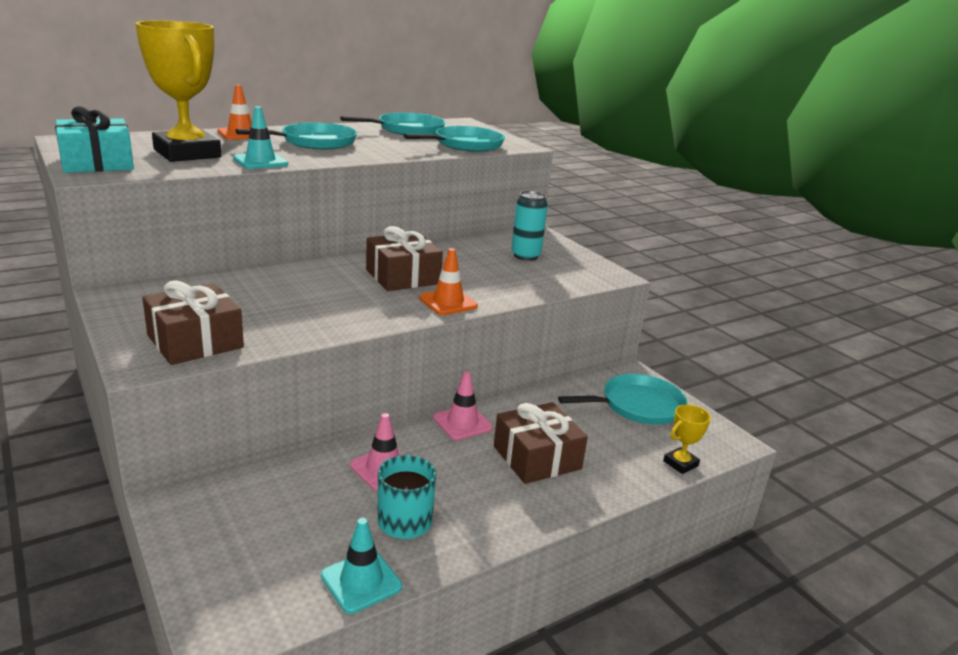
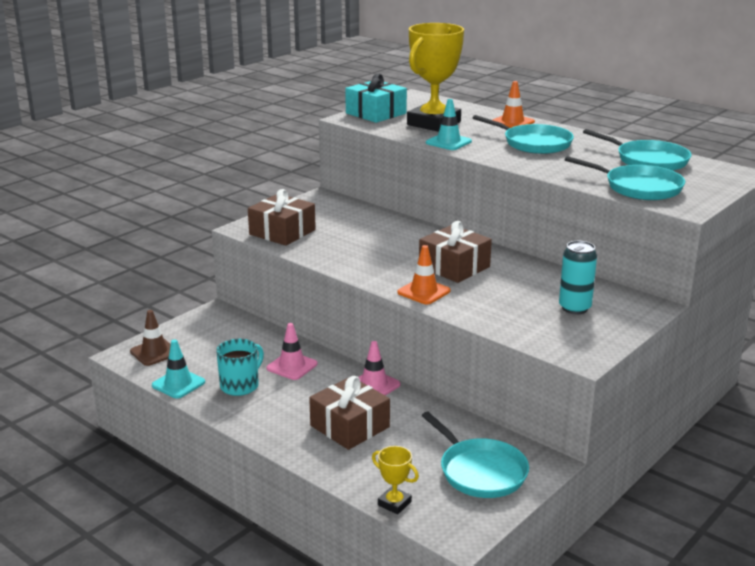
camera: 75 degrees right, 0 degrees up
(244, 594) = (154, 352): none -> brown traffic cone

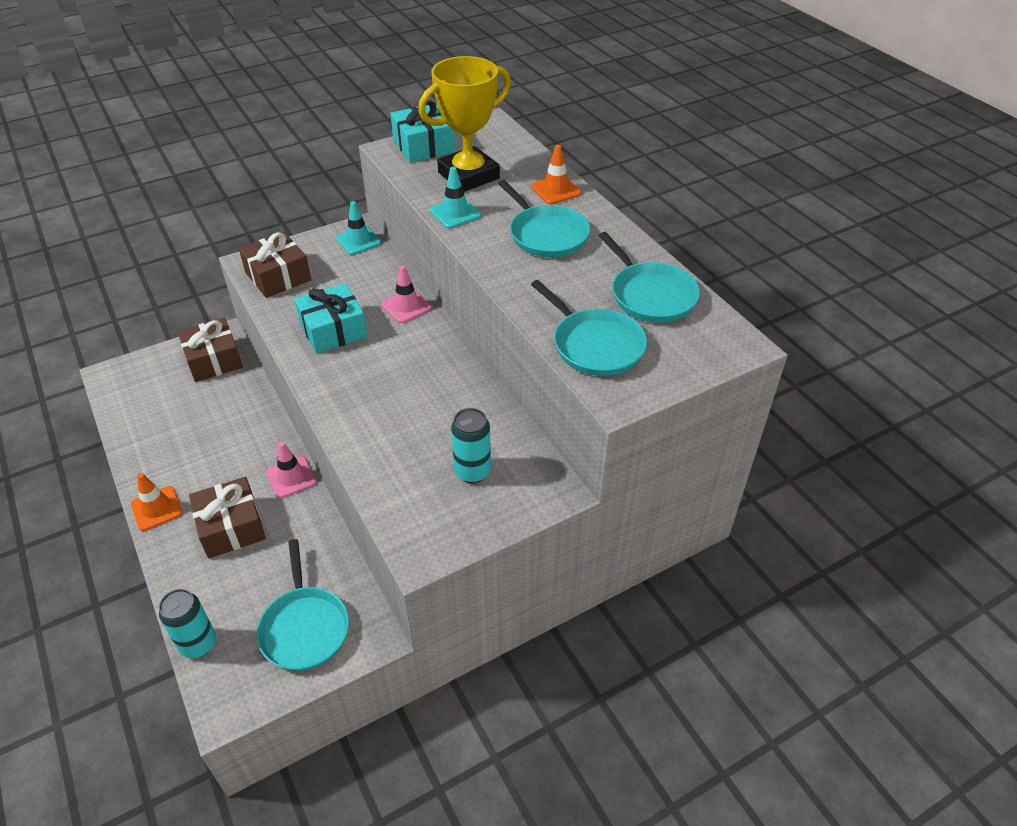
camera: 20 degrees right, 20 degrees up
(154, 352) = (135, 378): brown traffic cone -> none
(178, 384) = (126, 425): turquoise traffic cone -> turquoise traffic cone (358, 241)
(240, 385) = (176, 443): turquoise mug -> none
(292, 366) = (237, 429): pink traffic cone -> pink traffic cone (406, 306)
(369, 254) = (333, 330): none -> turquoise gift
(394, 503) = (198, 644): yellow trophy -> turquoise can
(424, 292) = (341, 403): orange traffic cone -> orange traffic cone (157, 508)
(454, 267) = (401, 372): brown gift -> brown gift (214, 360)

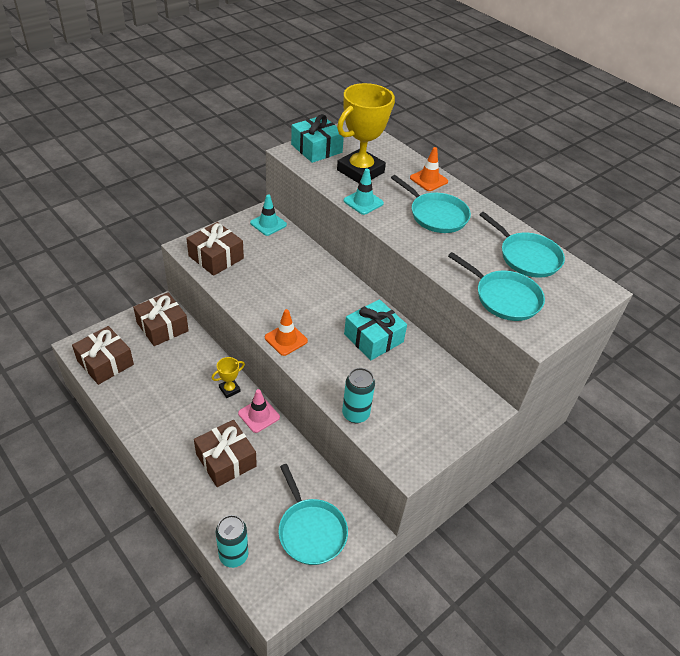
camera: 15 degrees left, 0 degrees up
(132, 396) = (105, 362): none -> brown gift
(157, 508) = (160, 452): orange traffic cone -> orange traffic cone (286, 339)
(267, 442) = (229, 389): none -> yellow trophy
(333, 330) = (276, 298): turquoise gift -> turquoise gift (373, 338)
(406, 306) = (325, 274): pink traffic cone -> none
(472, 472) = (422, 398): turquoise can -> turquoise can (355, 414)

